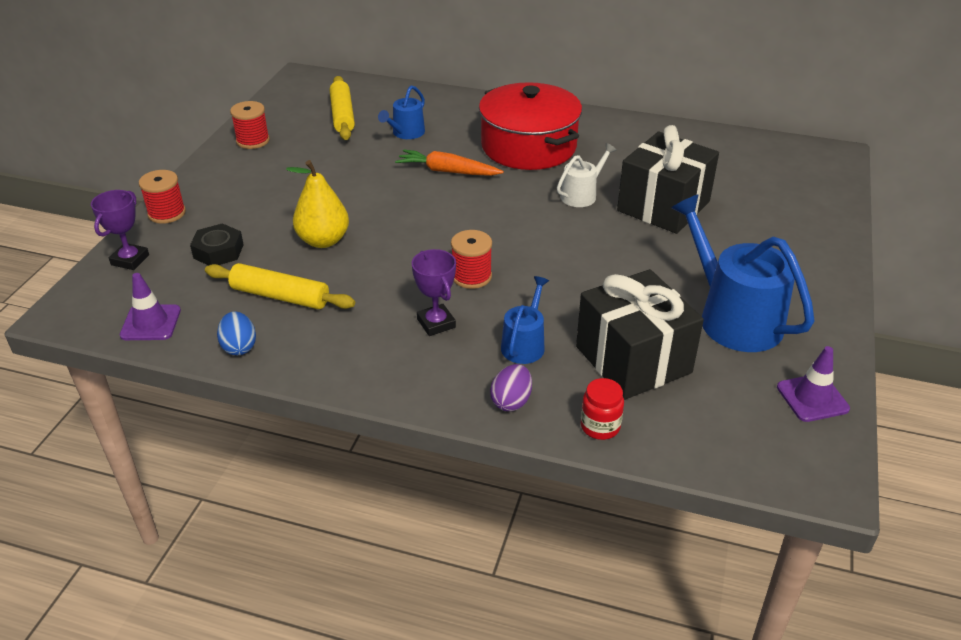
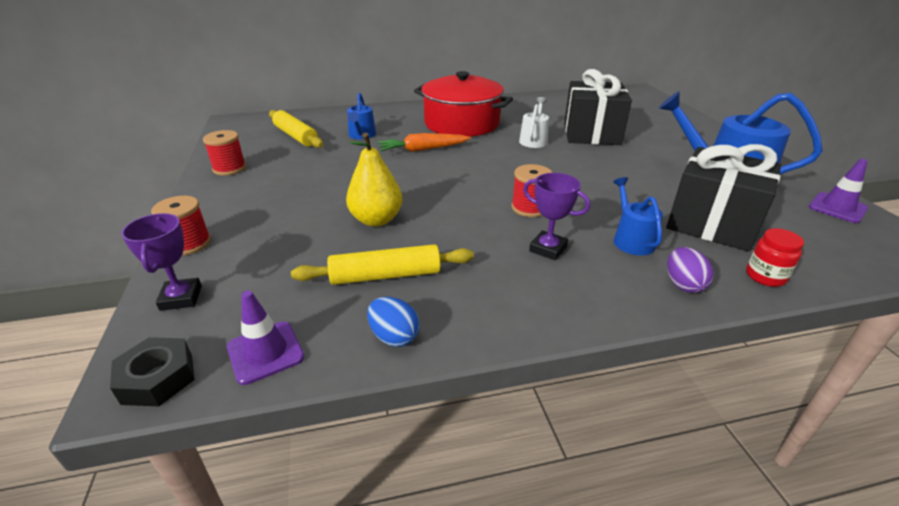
camera: 30 degrees left, 5 degrees down
(218, 251) = (280, 259): black nut -> black nut (158, 378)

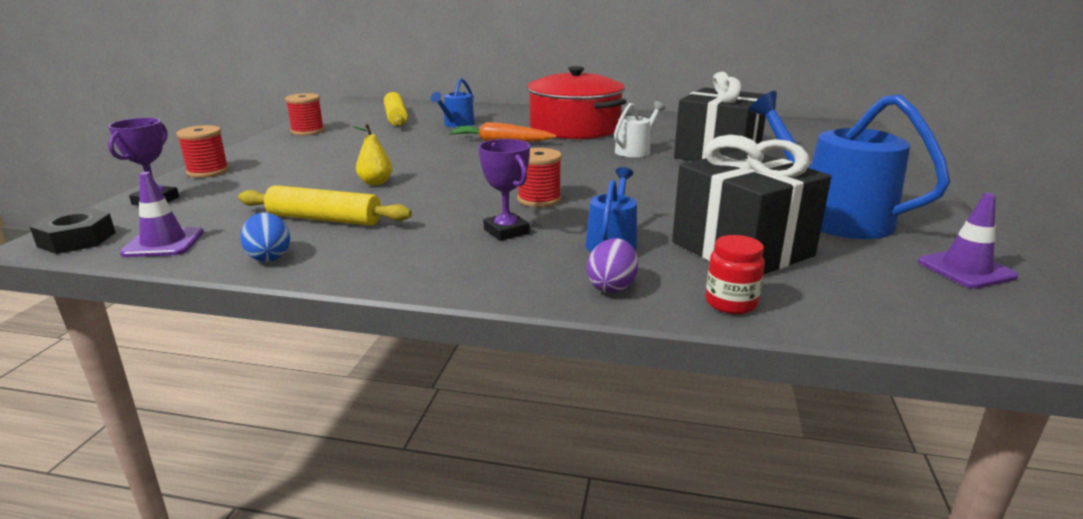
camera: 25 degrees right, 10 degrees down
(376, 220) = (375, 183): yellow pear -> yellow pear, size x0.61

